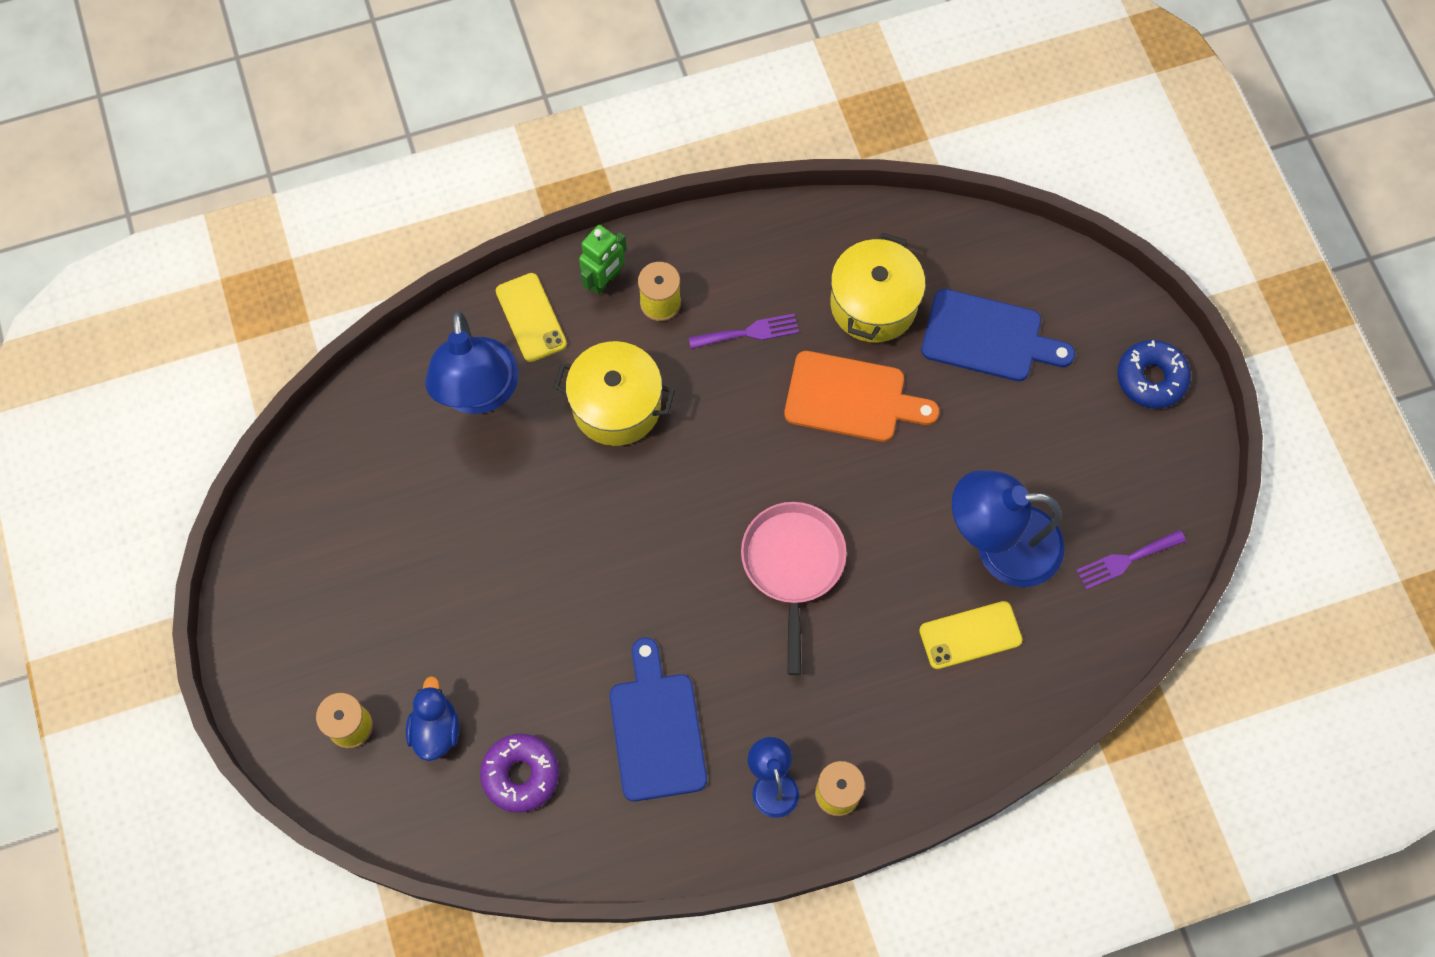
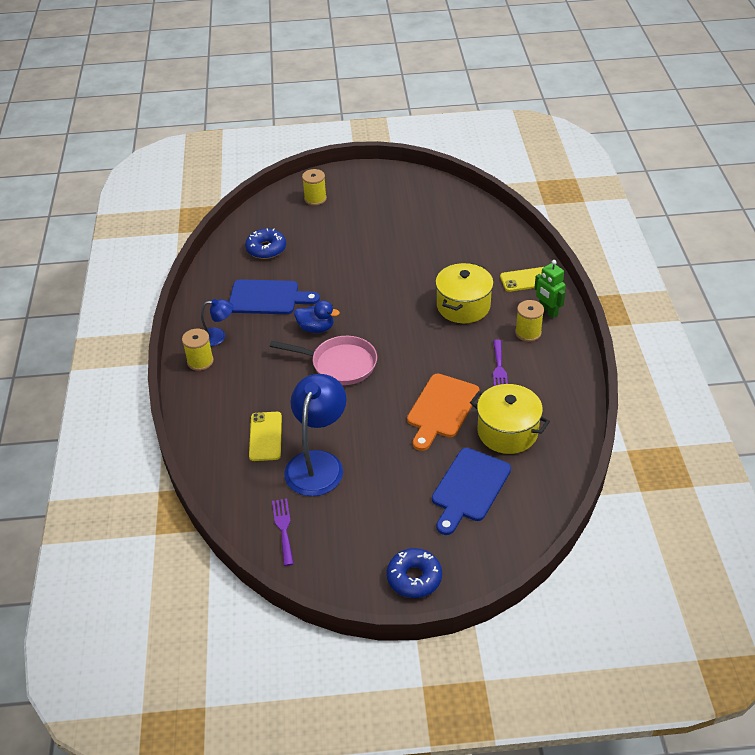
camera: 105 degrees right, 25 degrees down
(436, 729) = (302, 224): blue duck -> blue duck (316, 328)
(478, 394) = (484, 255): blue lamp -> none
(521, 775) = (266, 249): purple donut -> blue donut

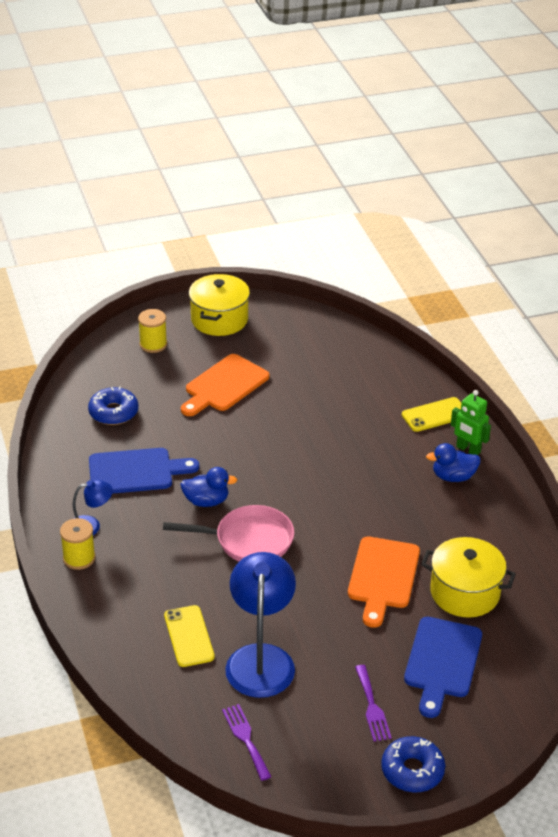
camera: 15 degrees left, 5 degrees down
(361, 237) = (224, 385): none -> orange cutting board
(463, 306) = (370, 455): yellow pot -> yellow pot (219, 319)
(499, 369) = (433, 522): purple fork -> purple fork (372, 707)
(528, 333) = (453, 477): yellow spool -> blue duck

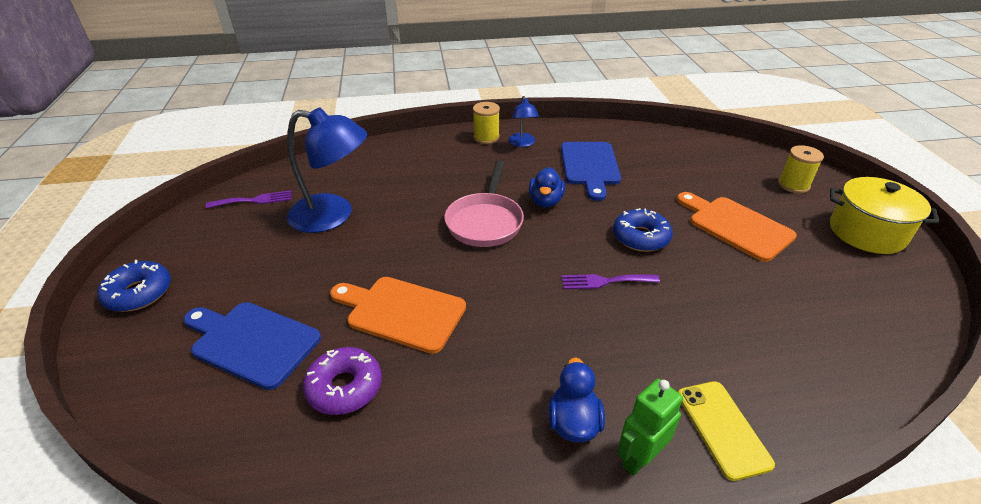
camera: 100 degrees right, 0 degrees up
(113, 412) = (674, 159): blue donut -> blue donut (640, 237)
(189, 636) = (379, 181): yellow phone -> none
(372, 707) = (232, 277): purple fork -> purple fork (605, 281)
(465, 593) = (344, 387): yellow pot -> purple donut

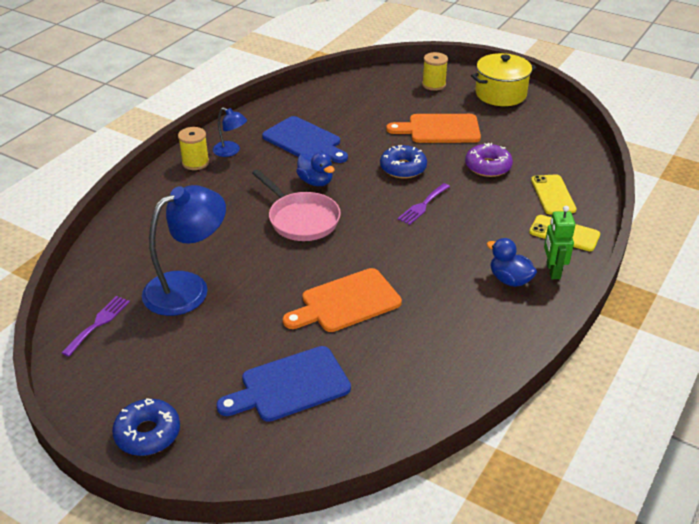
camera: 50 degrees left, 0 degrees up
(344, 387) = (385, 357): purple donut -> purple donut (488, 166)
(776, 374) = (553, 195): none -> yellow phone

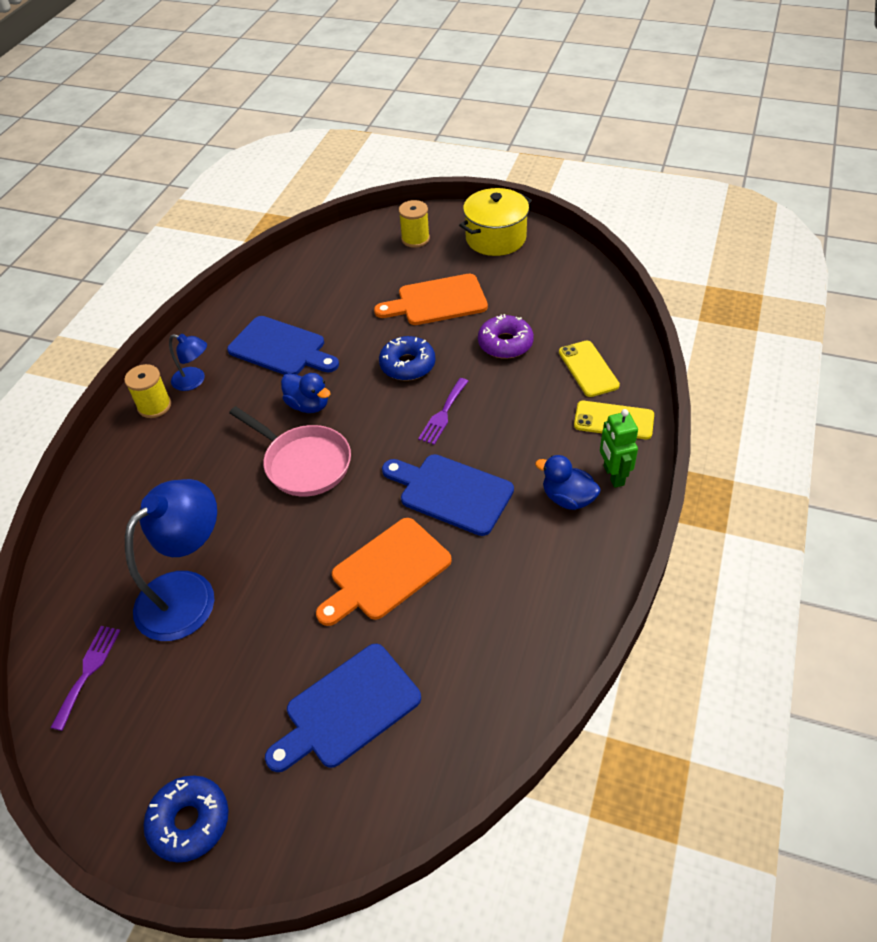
camera: 10 degrees left, 10 degrees up
(414, 259) = (451, 493): none -> blue cutting board

